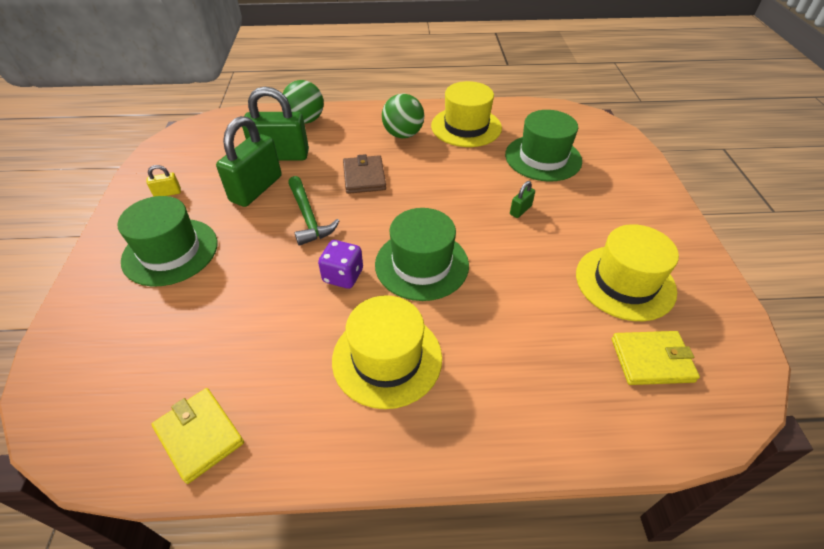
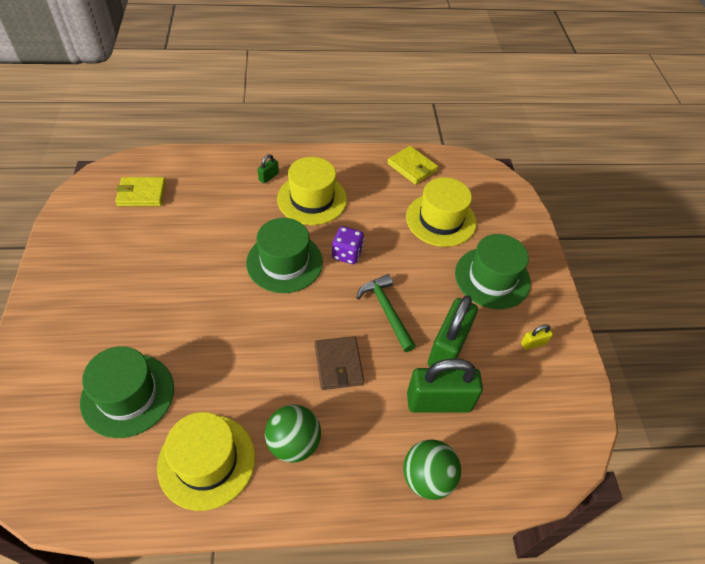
camera: 175 degrees right, 5 degrees up
(520, 210) = (183, 316): green padlock -> green padlock (268, 177)
(625, 282) = (126, 244): yellow hat -> yellow hat (441, 220)

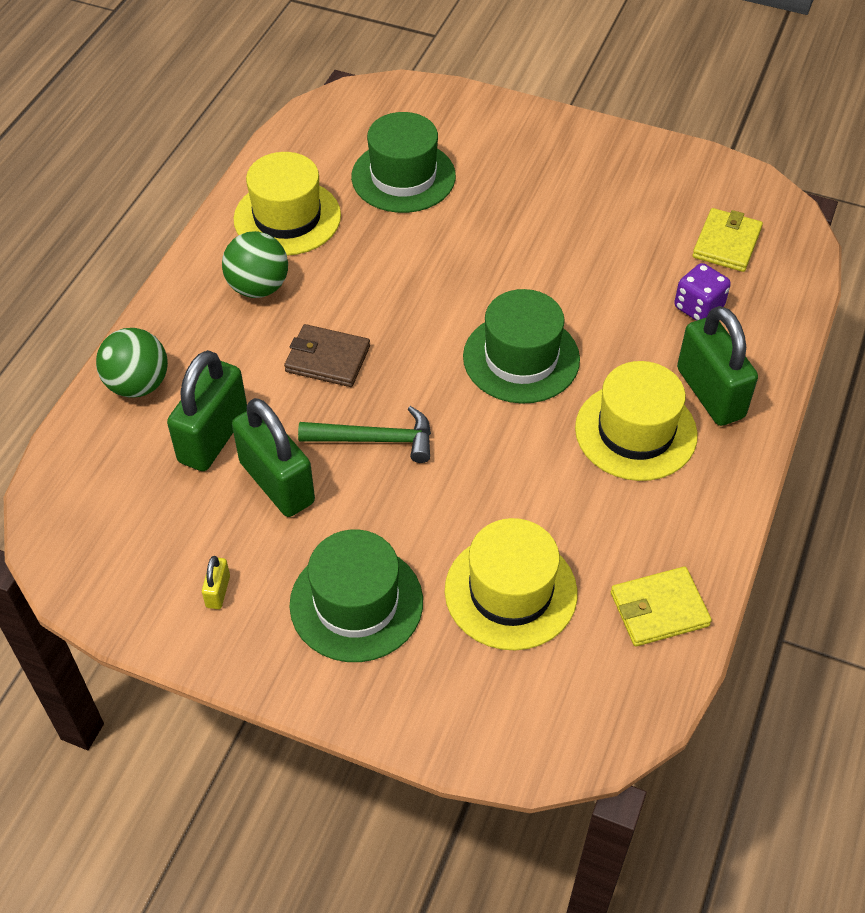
camera: 120 degrees right, 0 degrees up
(268, 177) = (710, 393): green padlock -> green padlock, size x2.31
(347, 254) = (500, 434): purple dice -> purple dice (698, 307)

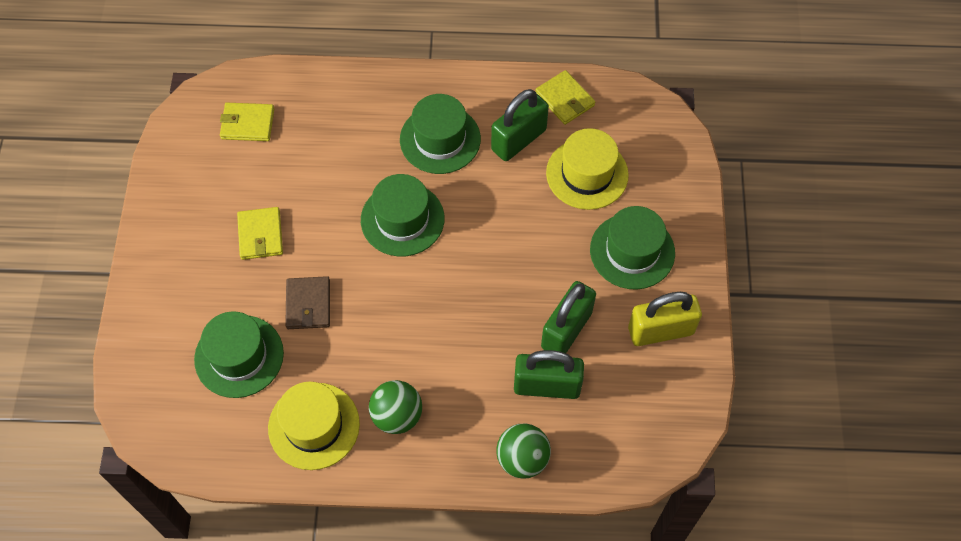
camera: 110 degrees left, 10 degrees up
(218, 591) = (660, 331): yellow padlock -> yellow padlock, size x2.31
(327, 359) = (449, 339): brown wallet -> brown wallet (308, 304)
(375, 439) = (507, 284): green hammer -> none
(554, 223) = (260, 235): none -> yellow wallet
(635, 431) = (440, 139): yellow hat -> green hat
(698, 307) = (317, 128): purple dice -> none
(710, 393) = (392, 106): green padlock -> green padlock (518, 140)

